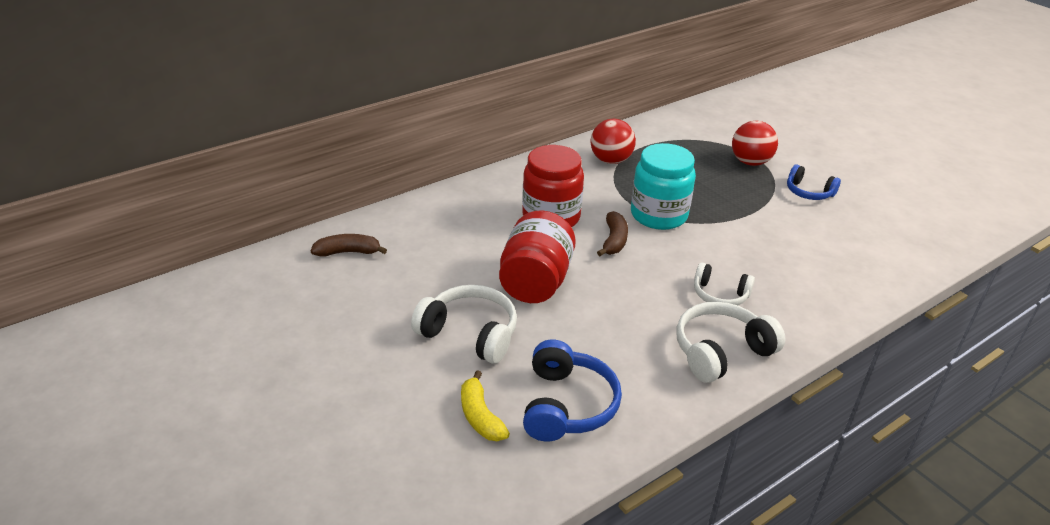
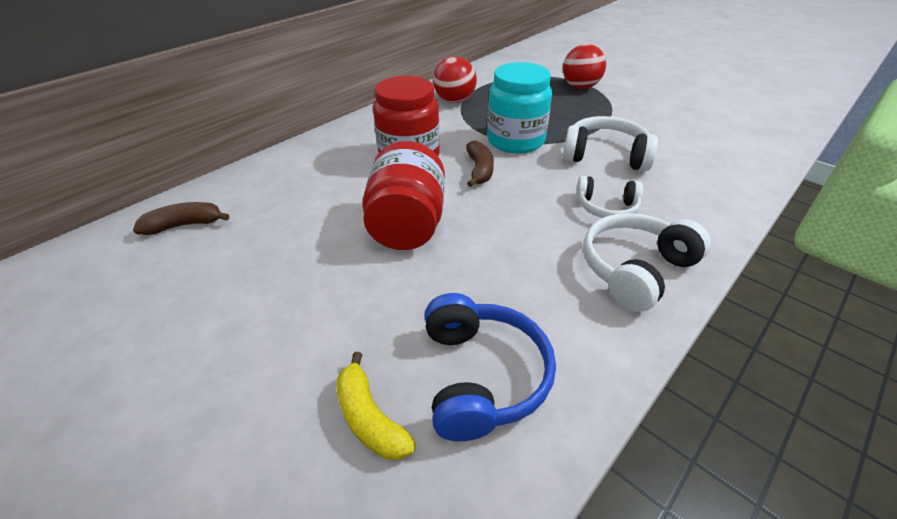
camera: 10 degrees left, 5 degrees up
(470, 333) = (340, 299): white headphones -> white headphones (605, 155)
(808, 192) = (642, 104): blue headphones -> none

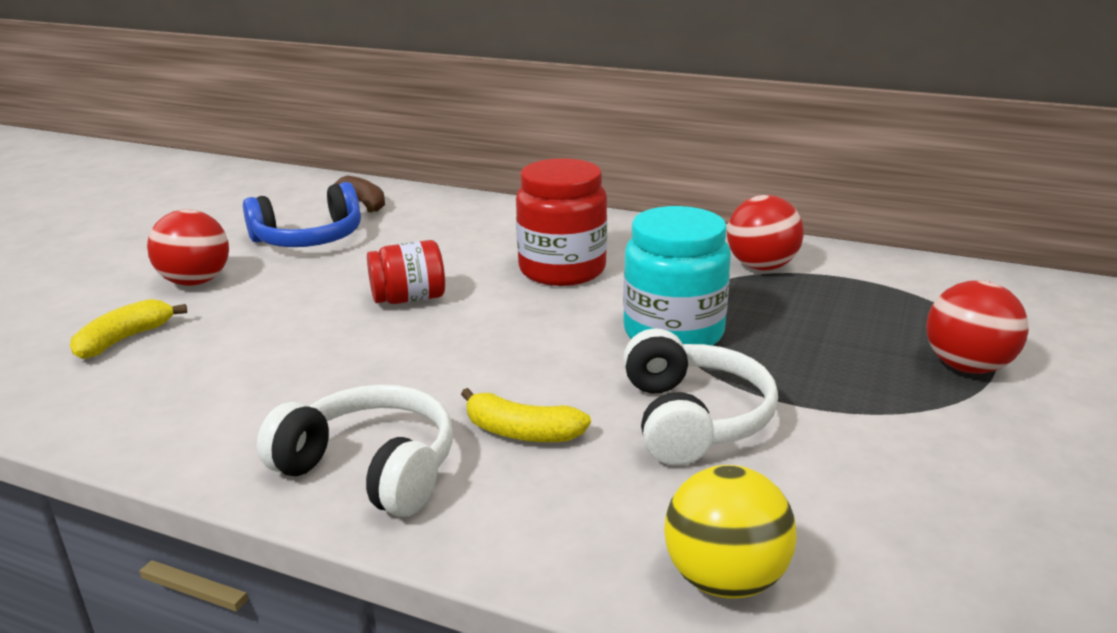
camera: 70 degrees right, 15 degrees down
(266, 356) = (196, 282): none -> red ball
(407, 225) = (409, 299): red jar -> red jar, size x0.62
(479, 170) = (562, 320): brown banana -> none
(481, 376) = (171, 383): blue headphones -> blue headphones (309, 239)
(606, 207) = (521, 432): white headphones -> yellow banana
(732, 177) = (725, 579): none -> yellow ball

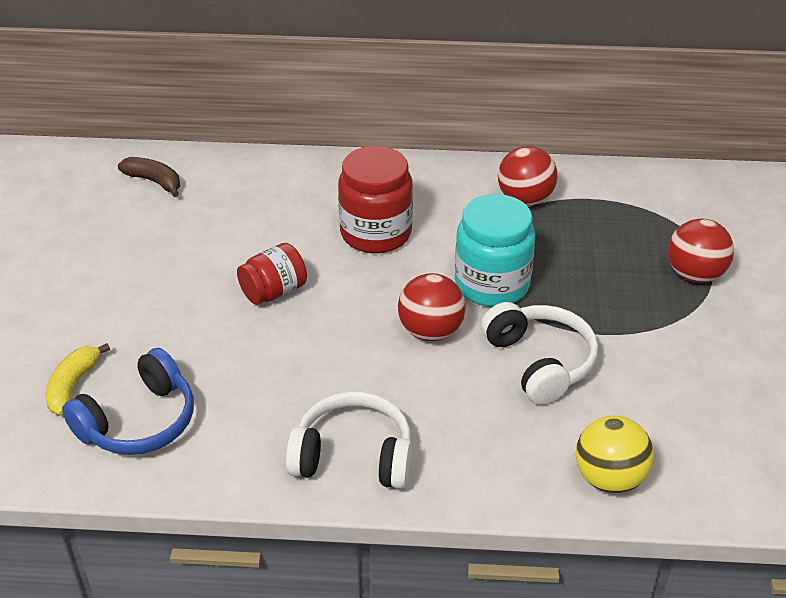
camera: 20 degrees left, 15 degrees up
(196, 282) = (78, 310): red ball -> red ball (430, 331)
(309, 239) = (138, 238): blue headphones -> blue headphones (139, 421)
(521, 432) = (435, 401): yellow banana -> none

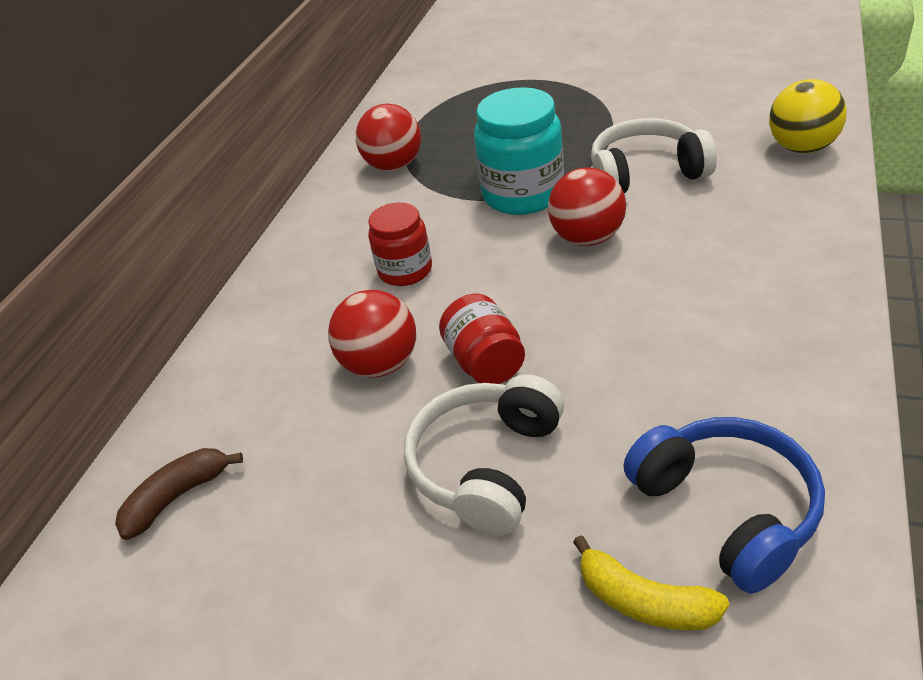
camera: 70 degrees left, 0 degrees up
(353, 456) = (783, 302): white headphones -> white headphones (487, 466)
(376, 233) = (405, 270): red jar -> red jar, size x0.62
(694, 274) = (542, 87): red ball -> red ball (380, 364)

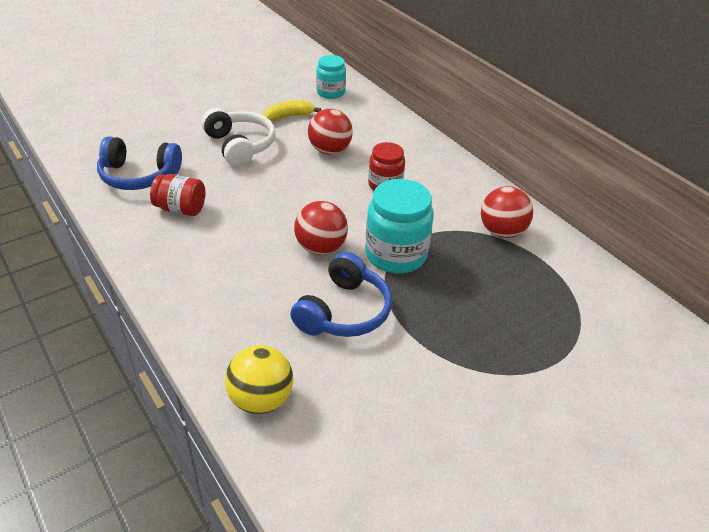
camera: 120 degrees right, 0 degrees up
(178, 497) = (330, 92): brown banana -> turquoise jar
(485, 362) = (288, 172): red jar -> red jar (181, 209)
(644, 601) = (147, 143): yellow banana -> yellow banana (289, 116)
(646, 173) = (344, 311): white headphones -> blue headphones

